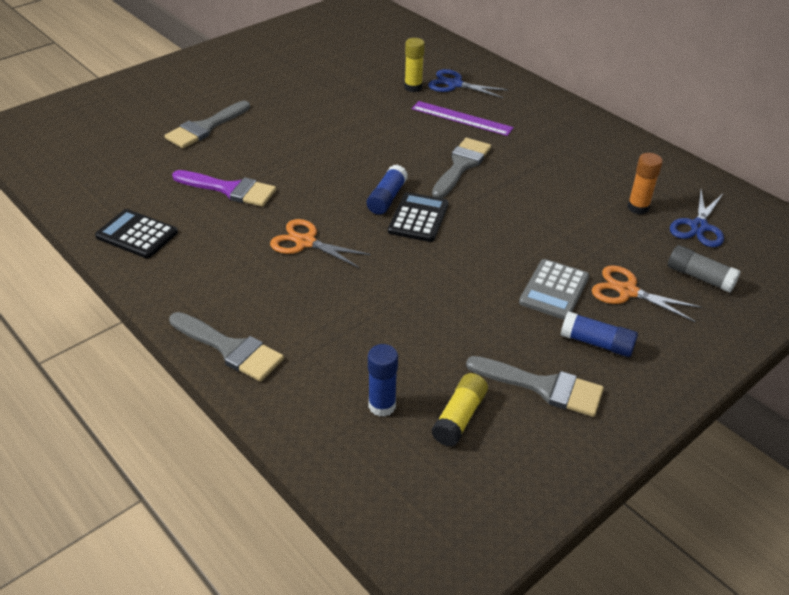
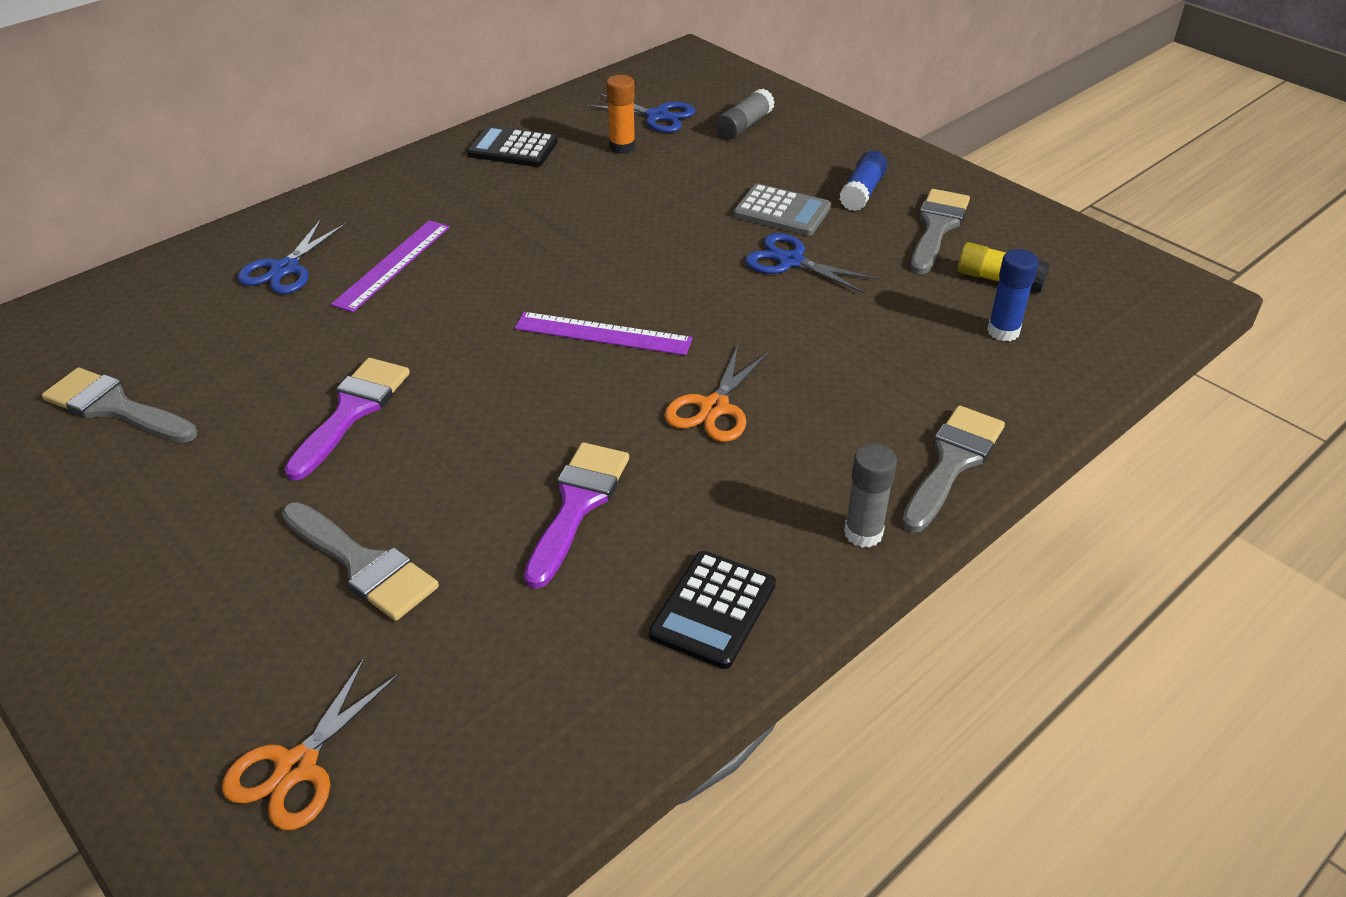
camera: 90 degrees left, 0 degrees up
(176, 297) = (863, 533): none -> grey glue stick
(321, 116) = (352, 411): none -> purple brush
(387, 198) = (603, 334): blue glue stick -> purple ruler
(413, 87) = (282, 311): yellow glue stick -> none
(418, 218) = (650, 306): black calculator -> black calculator (513, 148)
(461, 165) = (523, 268): grey brush -> grey brush (114, 407)
(479, 289) = (790, 261): none -> blue scissors
(627, 291) = (775, 168): orange scissors -> orange scissors (297, 767)

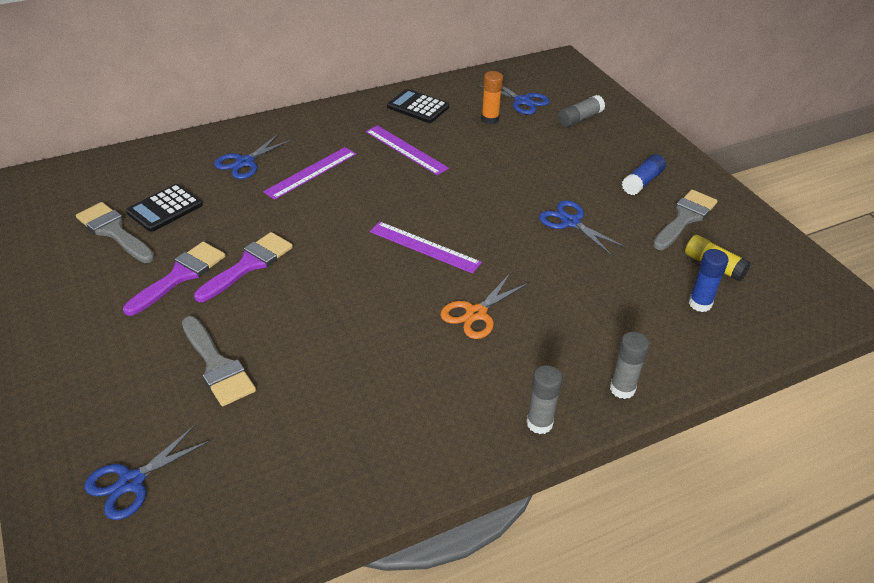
camera: 15 degrees right, 0 degrees up
(297, 767) = (131, 482): orange scissors -> blue scissors
(520, 208) = (406, 149): none -> purple ruler
(577, 505) = (361, 358): purple brush -> purple brush (180, 275)
(713, 610) = (419, 450): black calculator -> black calculator (164, 208)
(782, 211) = (579, 185): grey calculator -> none
(952, 462) = (622, 389): grey brush -> grey glue stick

